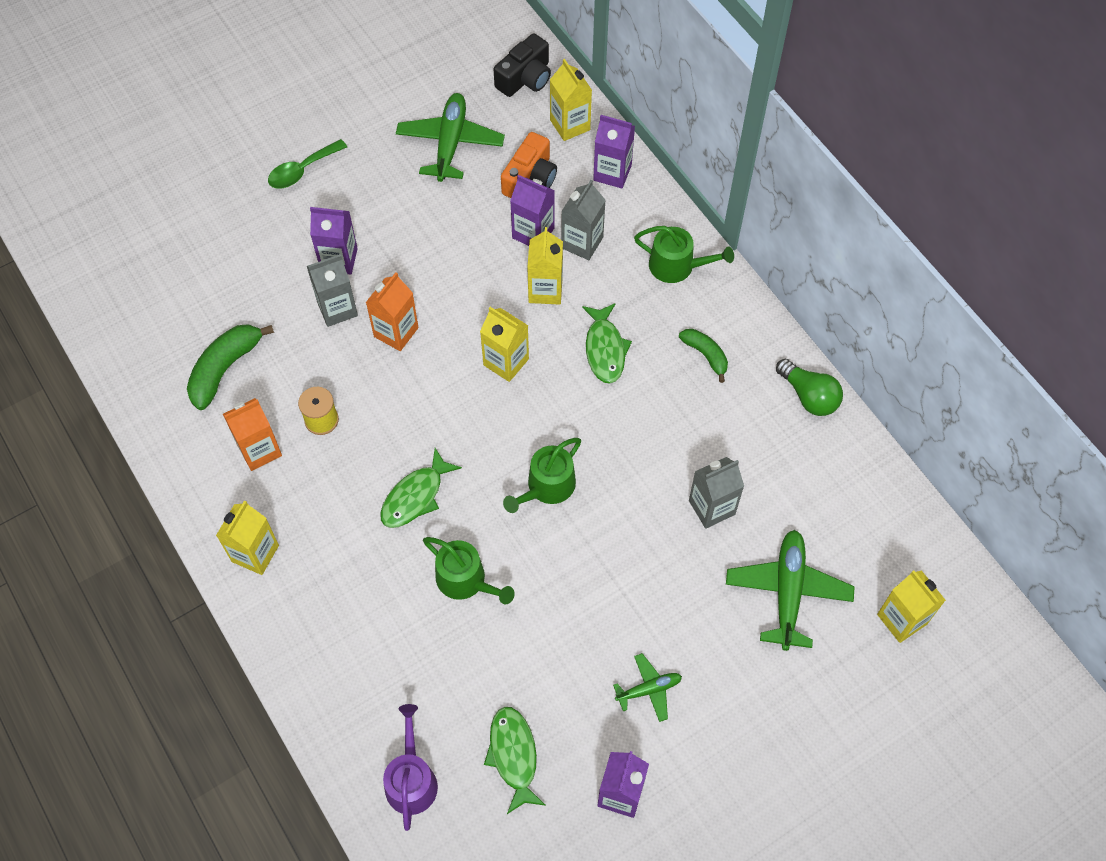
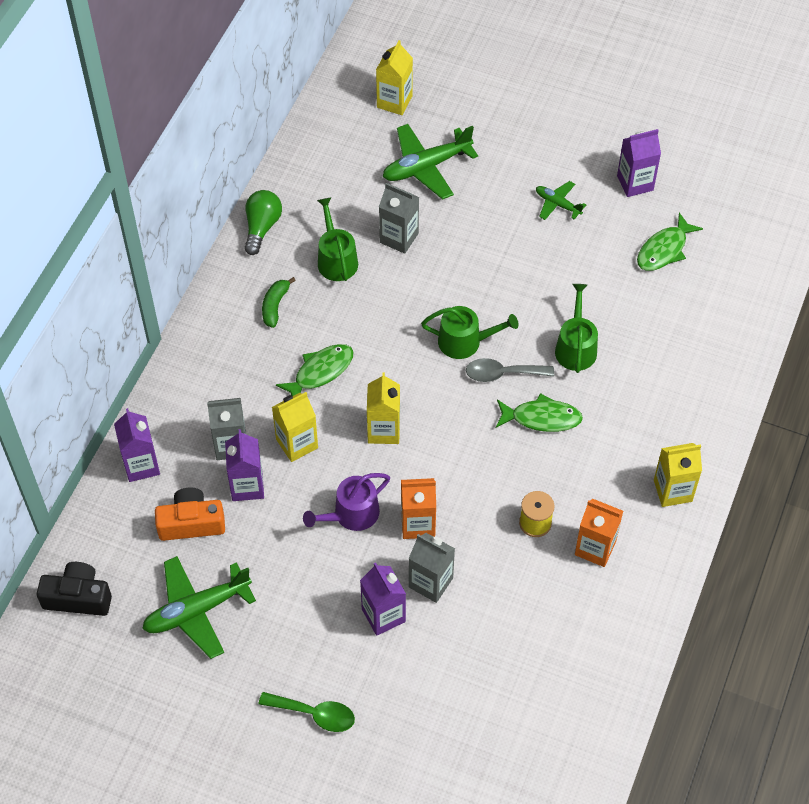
camera: 125 degrees left, 5 degrees down
(225, 369) = (550, 626): green banana -> none
(411, 779) = (729, 294): purple watering can -> purple watering can (351, 514)
(487, 495) = (502, 373): none -> grey spoon
(570, 125) = (110, 528): yellow carton -> none
(677, 266) = (205, 367): green watering can -> green watering can (336, 259)

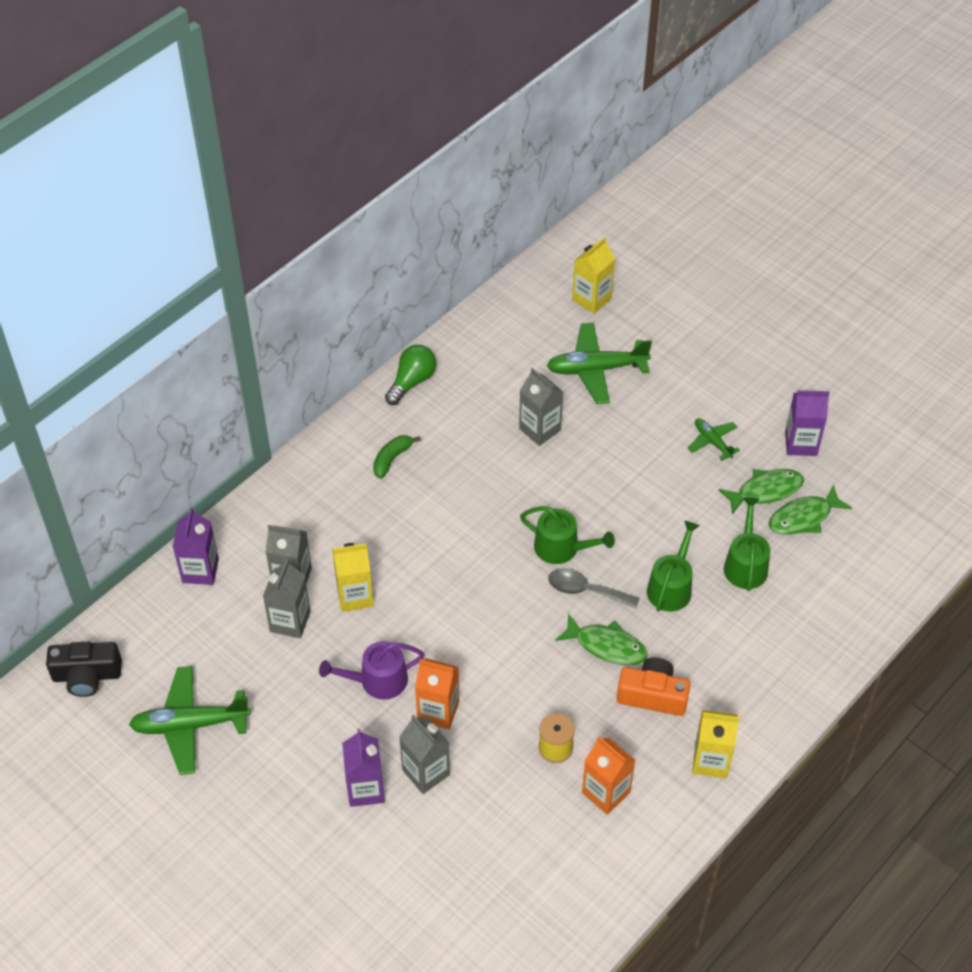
camera: 20 degrees right, 5 degrees down
(78, 597) = (87, 676): black camera -> black camera turned 150 degrees clockwise
(191, 523) = (222, 640): orange camera -> orange camera (653, 695)
(247, 486) = (290, 621): purple carton -> grey carton
(314, 714) = (257, 863): green spoon -> none
(320, 372) = (407, 535): green fish -> green fish (765, 491)
(336, 259) = (470, 432): green watering can -> green watering can (745, 564)
(383, 430) = (444, 609): yellow carton -> none

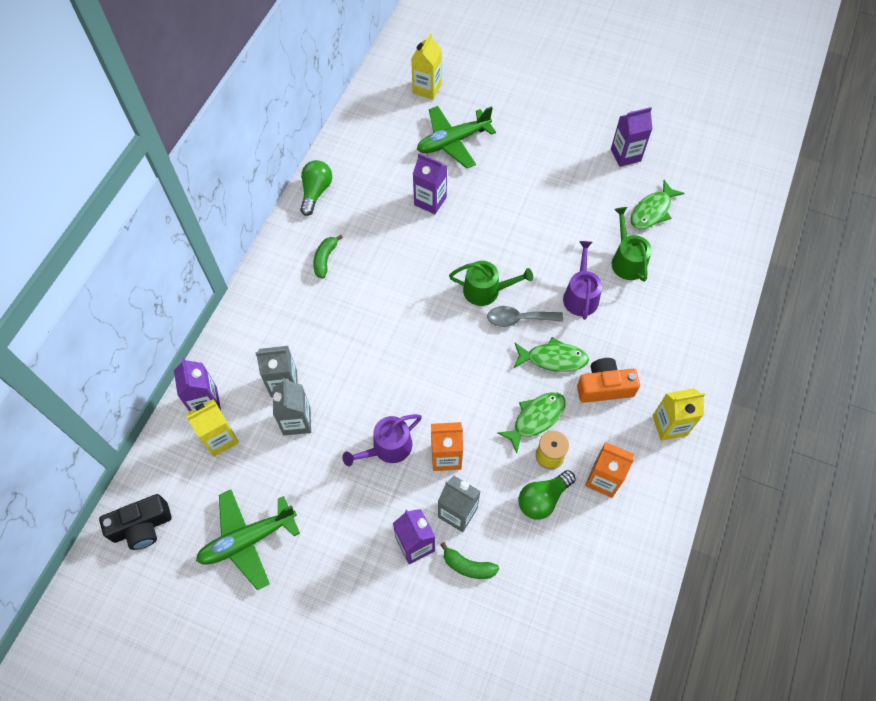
camera: 20 degrees left, 10 degrees up
(355, 596) = (341, 382): yellow carton -> yellow carton (220, 438)
(413, 830) = (468, 566): none -> green banana
(527, 790) = (543, 499): none -> green light bulb
(540, 429) = (430, 201): grey carton -> purple carton
(671, 587) = (580, 295): green watering can -> purple watering can
(712, 442) = (562, 173): green plane -> none
(765, 491) = (616, 199): green fish -> green fish (536, 419)

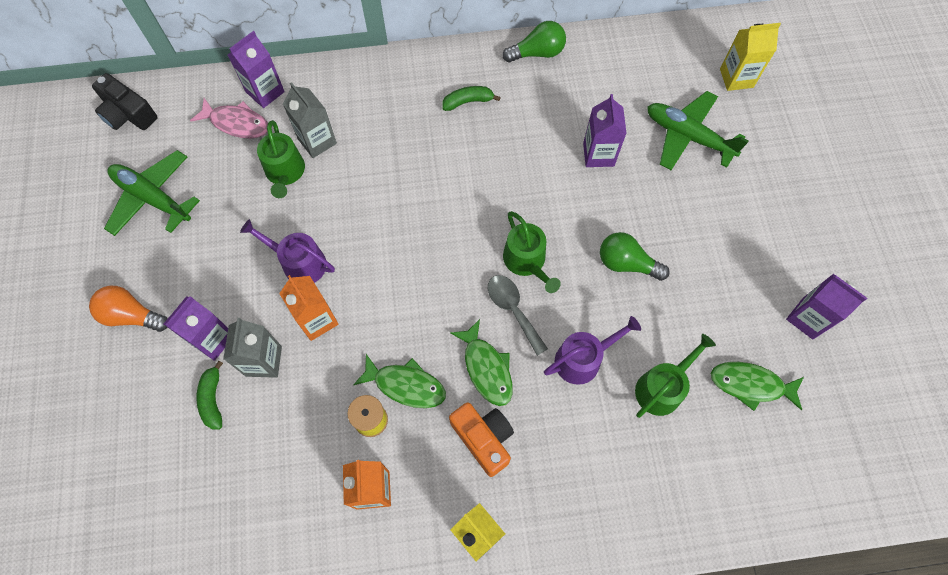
camera: 60 degrees right, 5 degrees up
(220, 438) = (236, 123): yellow carton -> pink fish
(297, 421) = (285, 172): grey carton -> green watering can
(353, 603) = (132, 315): none -> orange light bulb
(543, 499) = (318, 437): green light bulb -> green light bulb (626, 263)

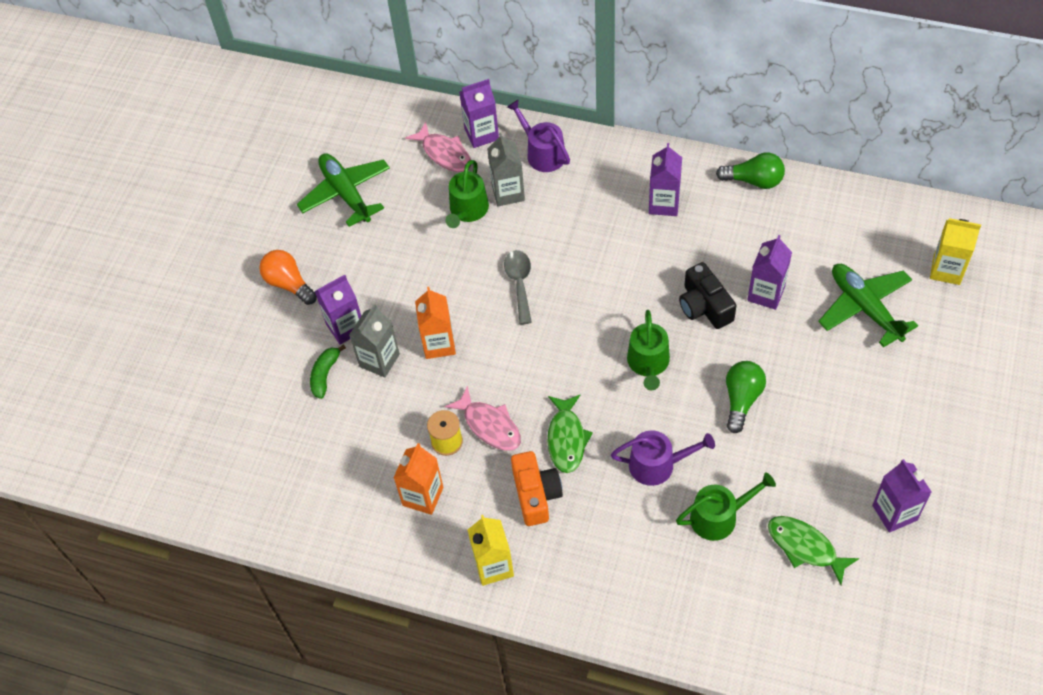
camera: 30 degrees right, 10 degrees down
(128, 114) = (355, 115): black camera -> black camera (704, 306)
(299, 263) = (445, 291): purple watering can -> purple watering can (542, 153)
(405, 385) = (489, 425): green fish -> pink fish
(468, 101) = (664, 204): green banana -> purple carton
(513, 310) = (615, 399): grey spoon -> grey spoon (519, 283)
(626, 263) = (741, 399): green light bulb -> green light bulb turned 60 degrees clockwise

